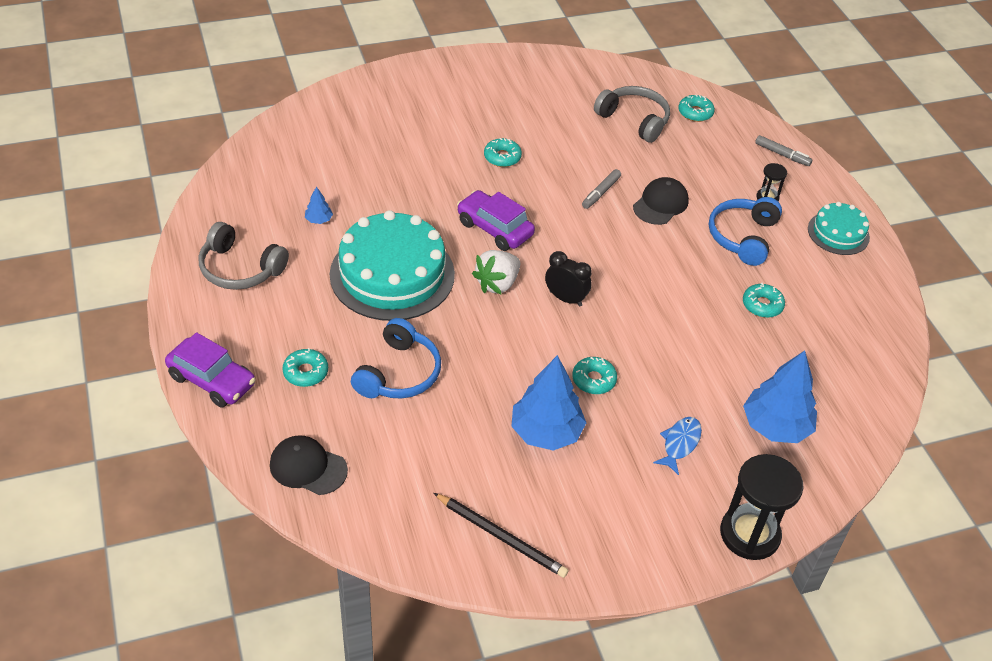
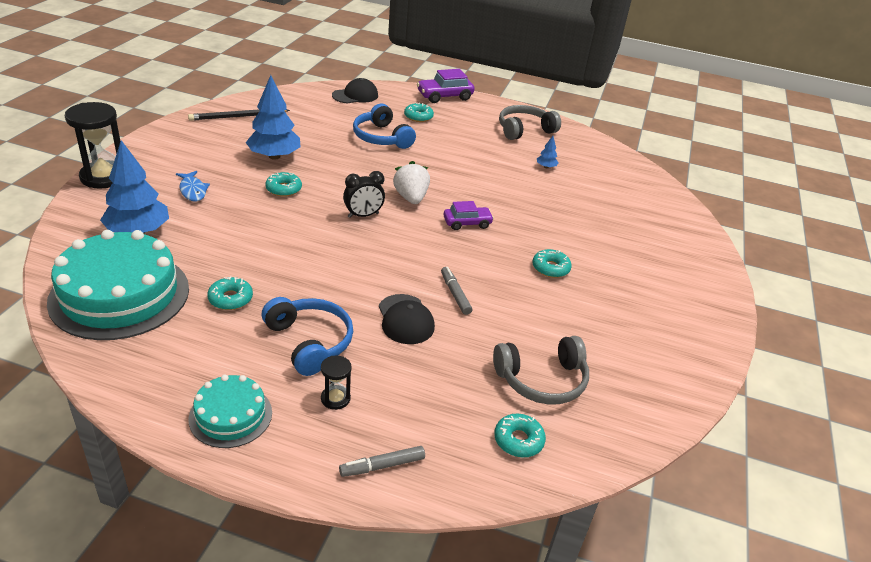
camera: 125 degrees right, 10 degrees down
(392, 274) = (465, 168): turquoise cake -> turquoise cake (120, 294)
(495, 229) = (467, 223): purple car -> purple car, size x0.66

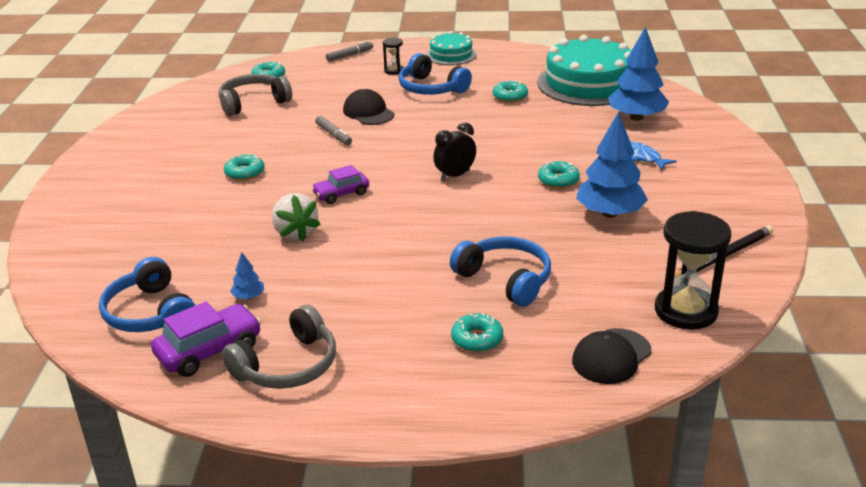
camera: 170 degrees right, 5 degrees down
(104, 177) = (738, 148): black hourglass -> black hourglass (685, 311)
(411, 198) = (416, 205): white strawberry -> white strawberry (295, 232)
(444, 96) = (458, 411): purple car -> purple car (209, 351)
(608, 172) = (150, 313): none -> blue headphones

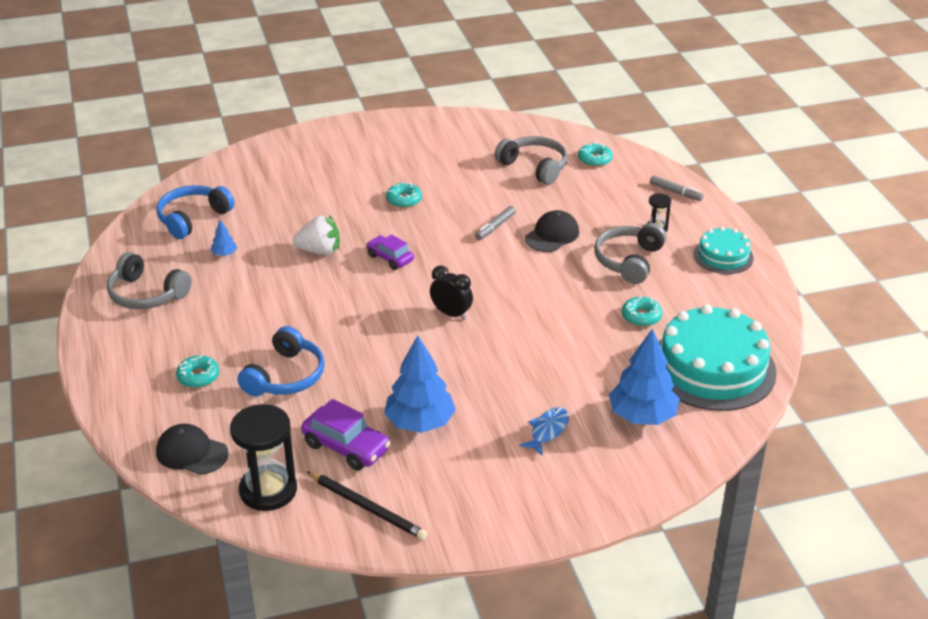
camera: 70 degrees right, 5 degrees up
(209, 351) = (156, 256): purple car -> purple car (346, 447)
(295, 232) = (319, 251): white strawberry -> white strawberry turned 135 degrees counterclockwise
(431, 88) = (629, 261): blue headphones -> grey headphones
(558, 180) = (470, 380): turquoise donut -> none

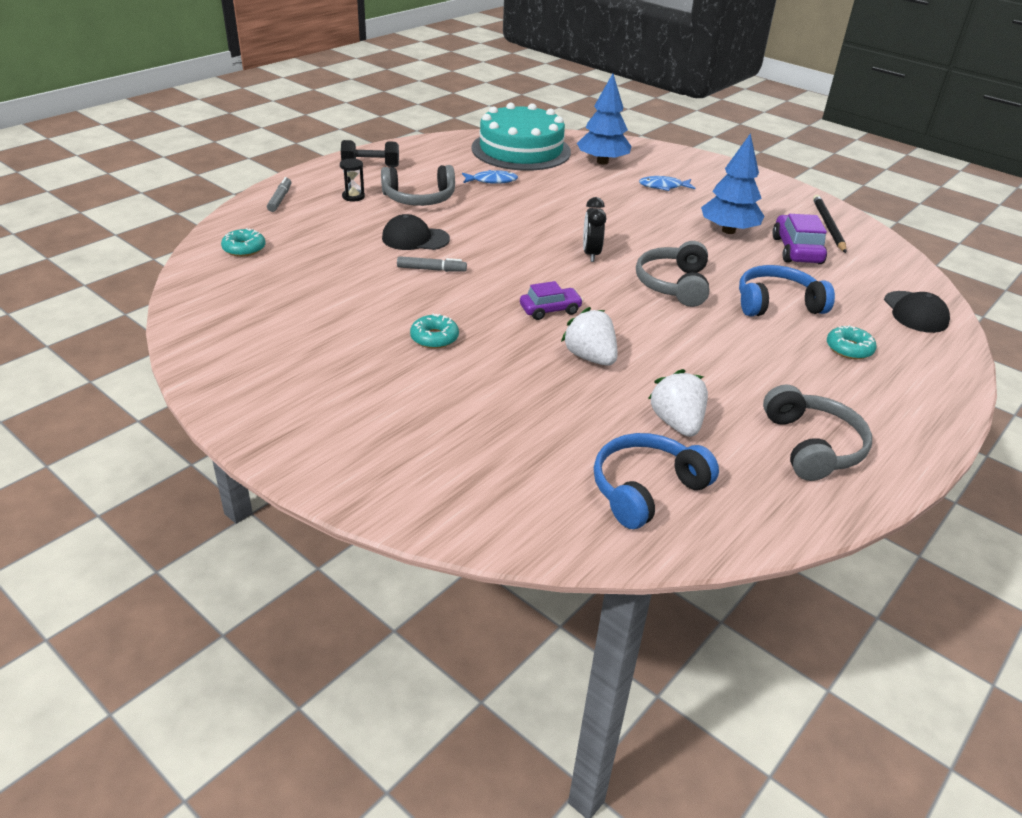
camera: 125 degrees left, 0 degrees up
(193, 218) = (646, 489): blue headphones -> blue headphones turned 135 degrees clockwise
(224, 254) = (676, 423): blue tree -> white strawberry
(268, 490) = (882, 265): black hourglass -> none
(390, 258) = (550, 310): purple car -> purple car turned 120 degrees counterclockwise
(534, 167) = (288, 278): grey headphones -> grey headphones (674, 284)
(641, 316) = (492, 181): turquoise donut -> blue fish
(723, 256) = (370, 166): turquoise cake -> black dumbbell

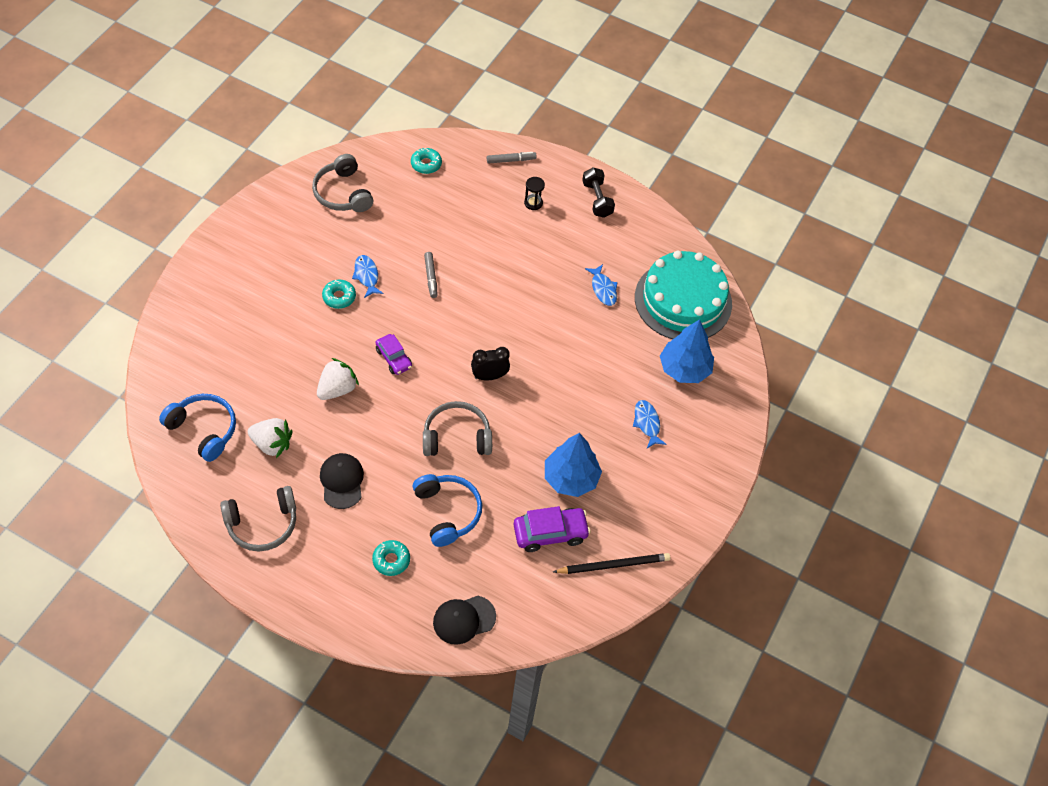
camera: 75 degrees right, 20 degrees up
(407, 313) = (366, 276): none -> blue fish
(415, 239) = (475, 257): black cap -> black cap (342, 481)
(419, 198) = (547, 245): grey headphones -> grey headphones (343, 193)
(676, 423) = (272, 444): white strawberry -> white strawberry turned 45 degrees clockwise

